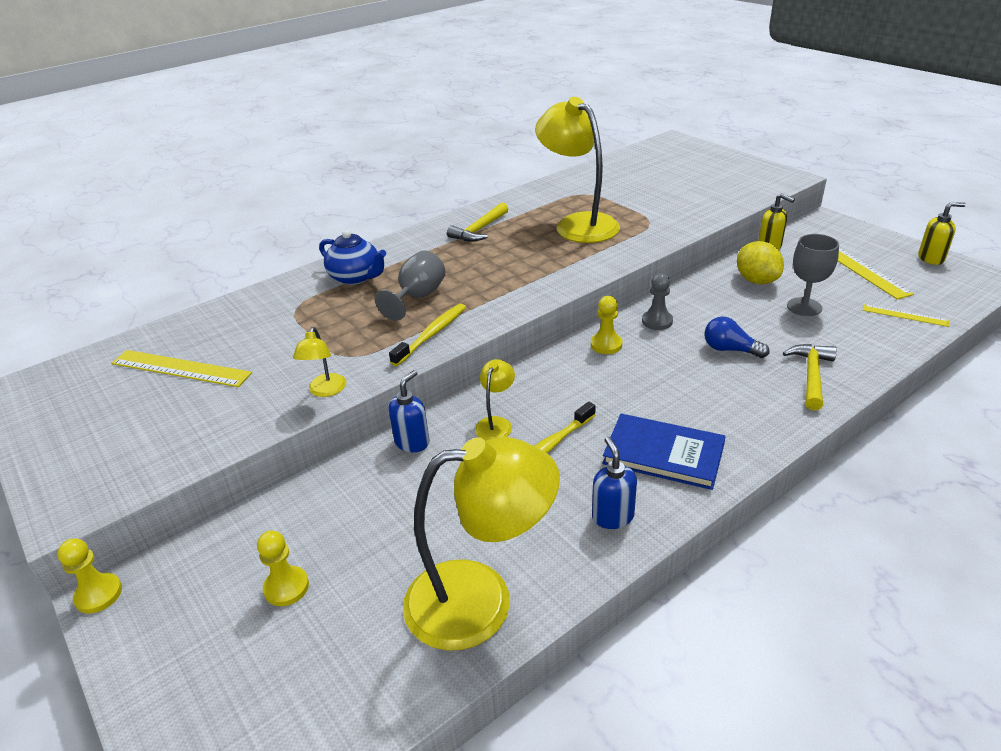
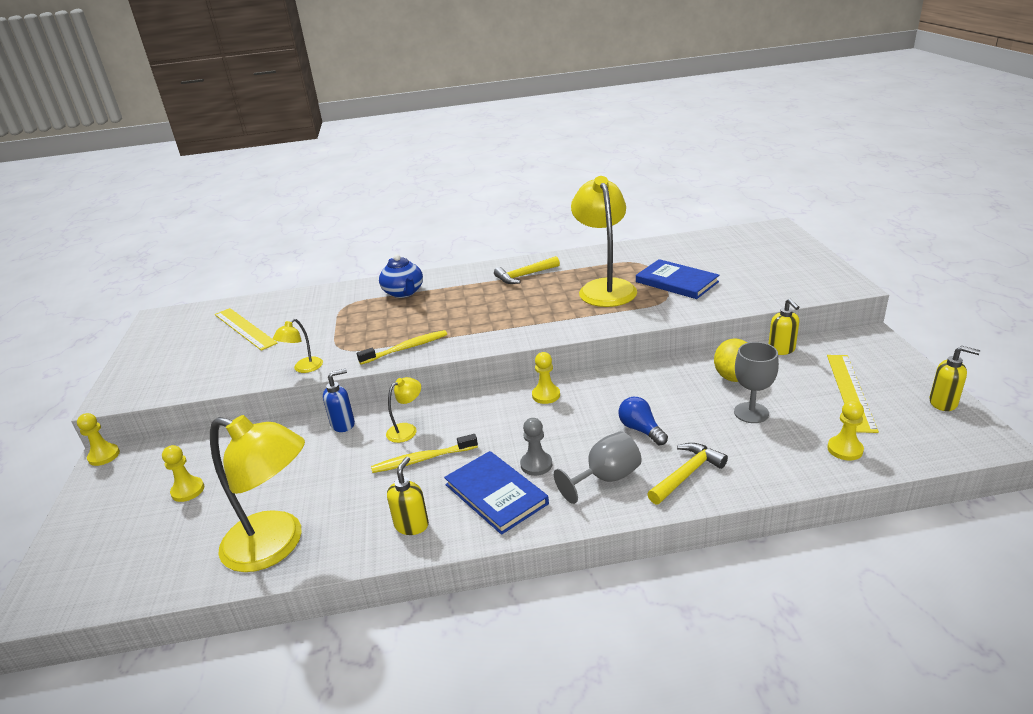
camera: 30 degrees right, 5 degrees down
(417, 297) = (427, 318): grey goblet -> grey goblet (605, 478)
(612, 516) = (412, 525): blue soap dispenser -> yellow soap dispenser
(641, 204) = (676, 282): none -> blue book
(657, 321) = (606, 388): grey pawn -> grey pawn (536, 464)
(905, 315) = (845, 449): yellow ruler -> yellow pawn

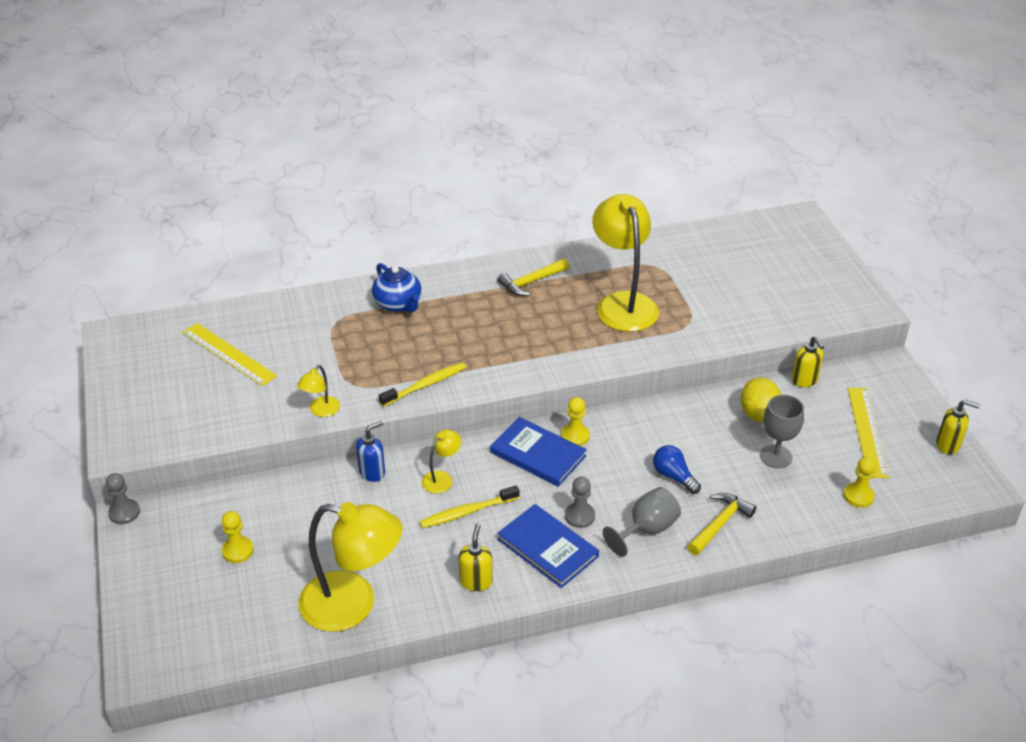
camera: 10 degrees left, 10 degrees up
(104, 456) = (124, 512): yellow pawn -> grey pawn
(676, 282) = (699, 297): blue book -> blue book (538, 454)

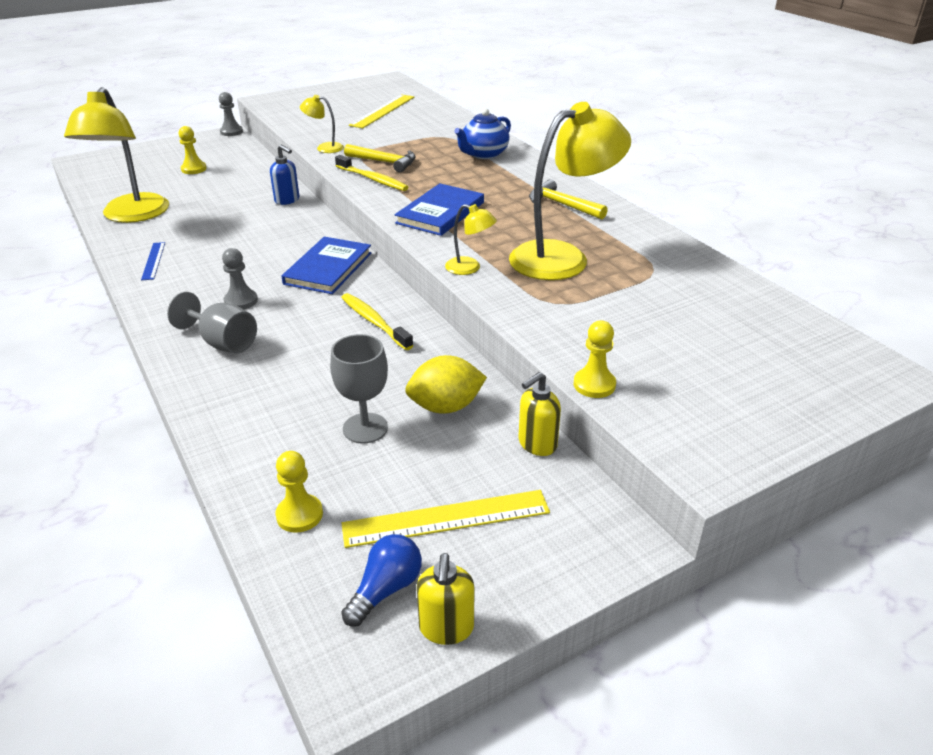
camera: 75 degrees right, 5 degrees down
(442, 478) = (285, 228): yellow lamp -> yellow lamp (469, 268)
(467, 512) = (242, 245): yellow toothbrush -> yellow toothbrush (374, 322)
(476, 581) = (153, 261): yellow soap dispenser -> blue ruler
(547, 548) = (195, 289): blue book -> blue book (440, 213)
(575, 436) = (361, 285): yellow pawn -> yellow pawn (594, 385)
(674, 476) = (311, 352): blue light bulb -> blue light bulb (385, 589)
(720, 524) = (234, 392): yellow hammer -> yellow hammer (384, 162)

